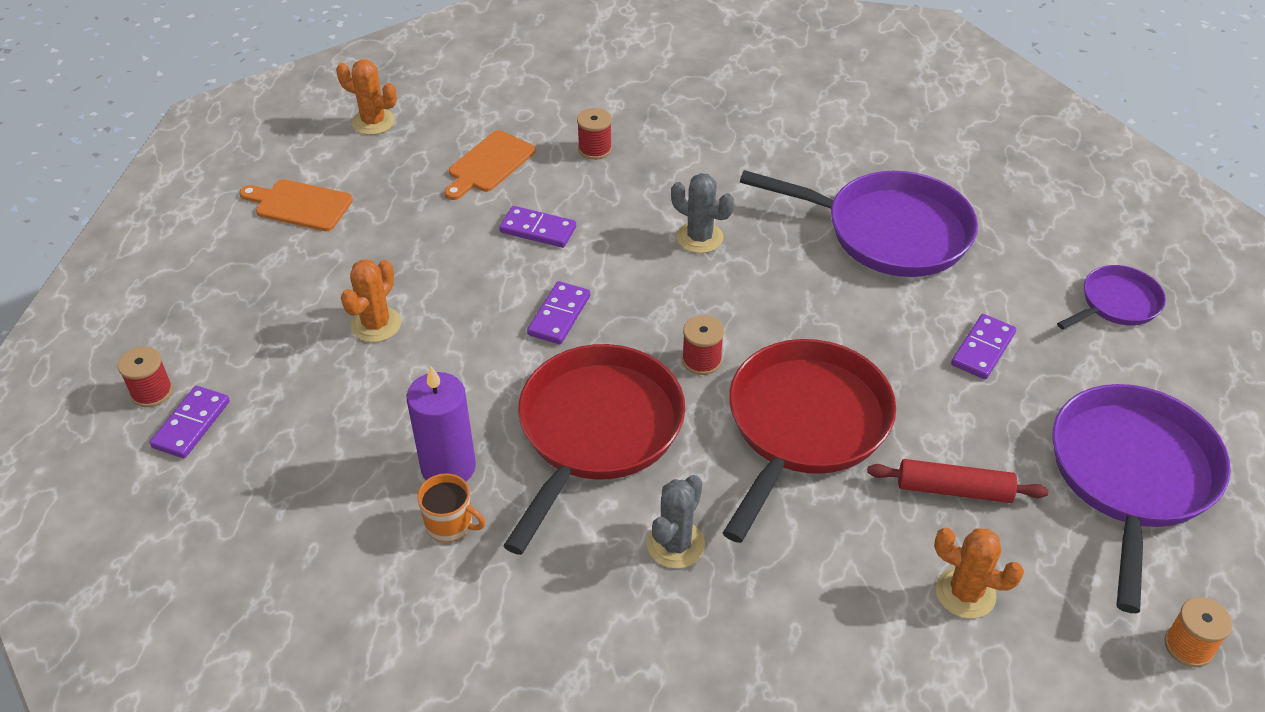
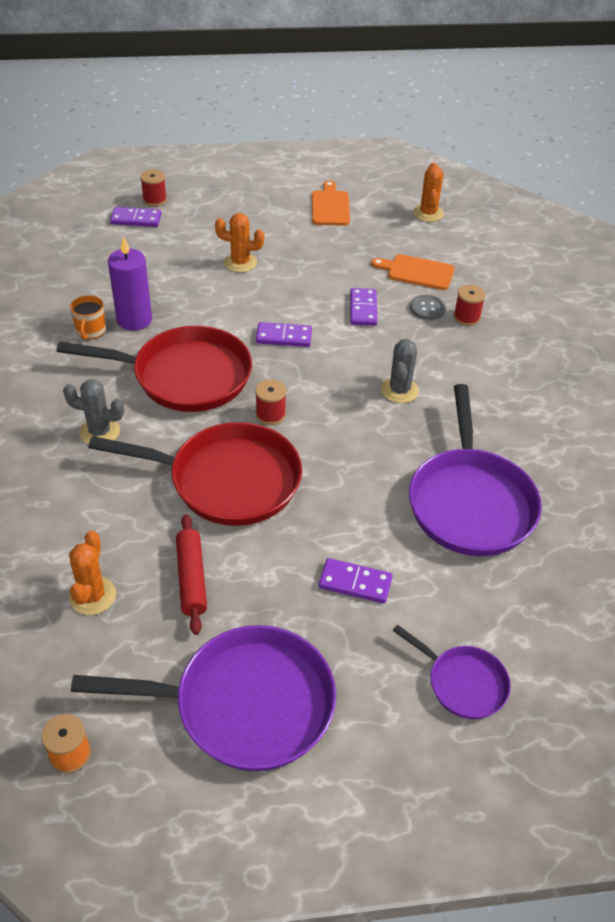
camera: 70 degrees right, 0 degrees up
(563, 175) = (427, 308): none -> grey button

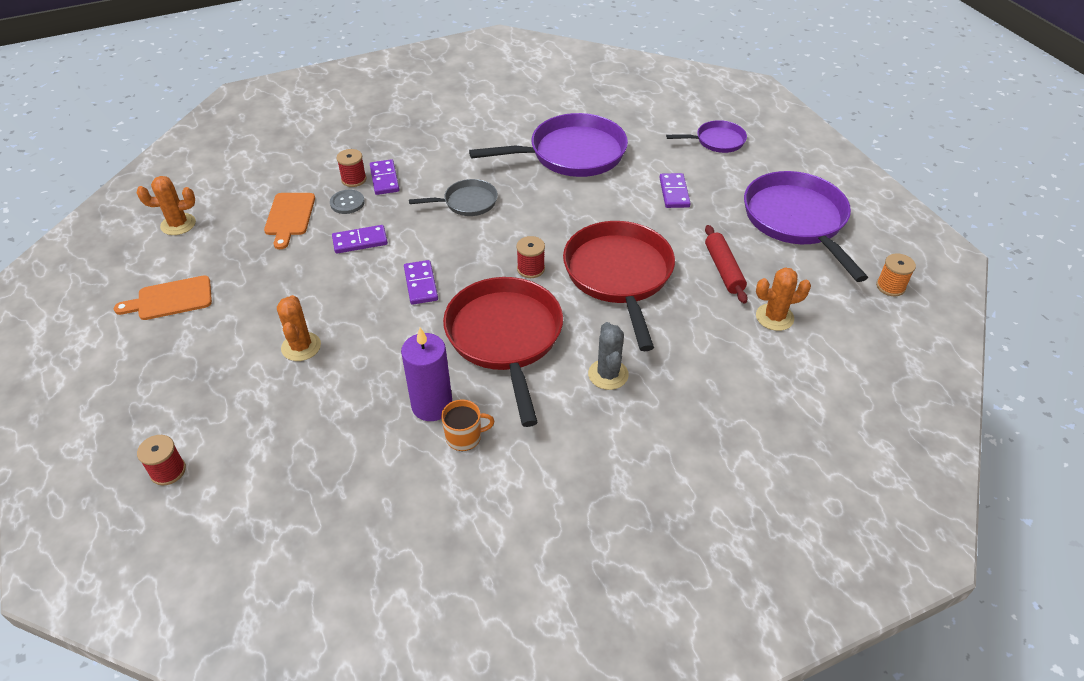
camera: 105 degrees left, 0 degrees up
(136, 219) = (221, 475): purple domino -> purple domino (384, 179)
(192, 578) = (723, 269): red rolling pin -> red rolling pin turned 75 degrees counterclockwise
(399, 390) = (467, 202): grey cactus -> grey pan
(463, 683) = (717, 141): purple pan -> purple pan turned 60 degrees clockwise

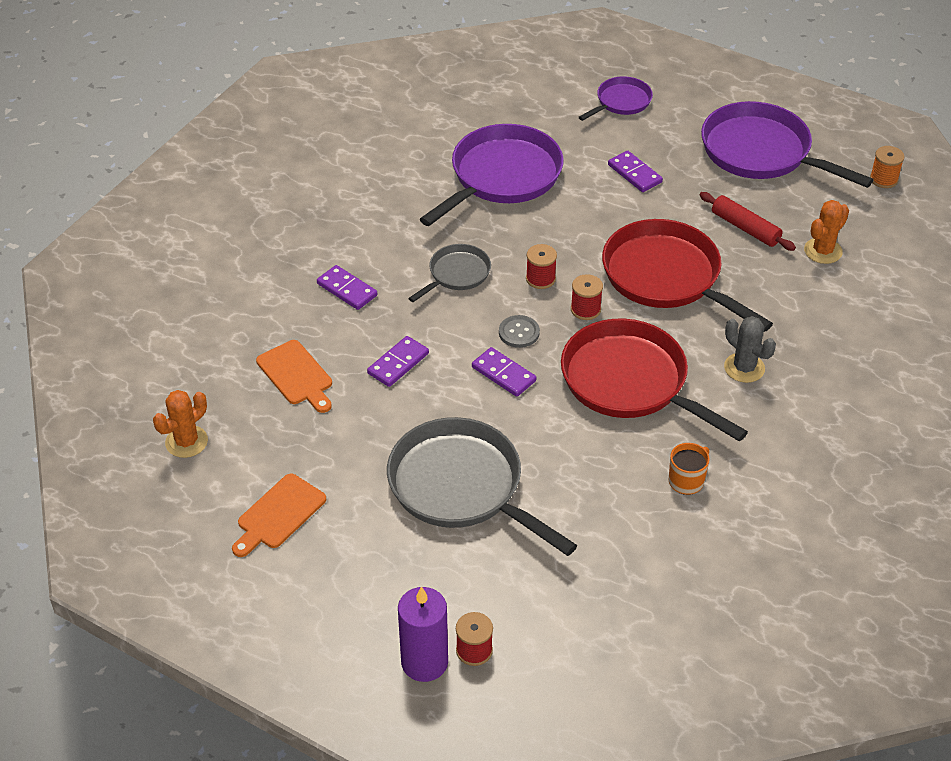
camera: 35 degrees left, 0 degrees up
(301, 347) = (461, 487): orange cactus -> grey pan
(347, 203) = (338, 332): grey button -> grey button (519, 332)
(354, 179) = (315, 305): red spool -> red spool (540, 279)
(432, 405) = (633, 471): purple candle -> purple candle (424, 662)

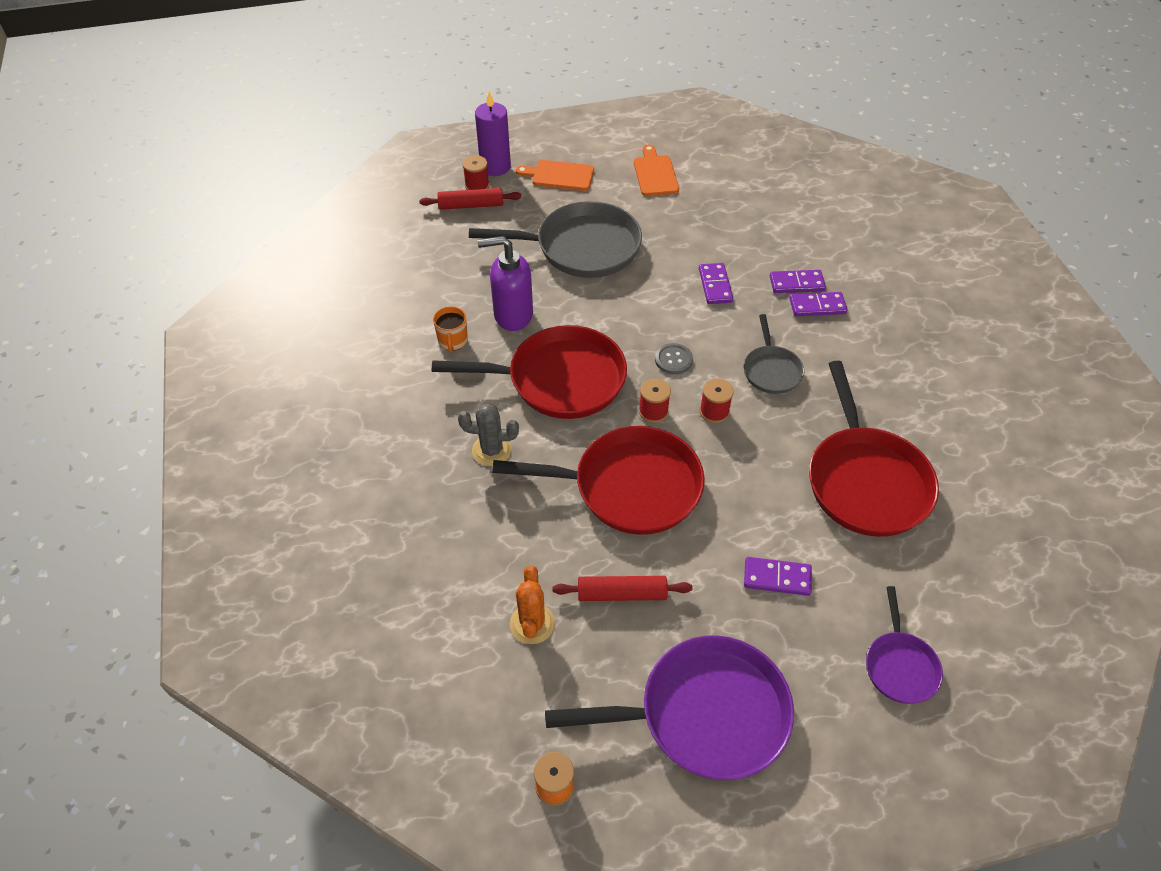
camera: 135 degrees right, 5 degrees up
(186, 442) = (754, 171): orange cactus -> none
(296, 375) = (758, 238): orange cutting board -> orange cutting board (559, 175)
(502, 177) = (865, 481): purple pan -> red pan
(503, 374) = (645, 325): purple domino -> purple domino (796, 283)
(510, 626) = (471, 205): none -> red rolling pin
(606, 466) = (512, 315): none -> purple soap dispenser

